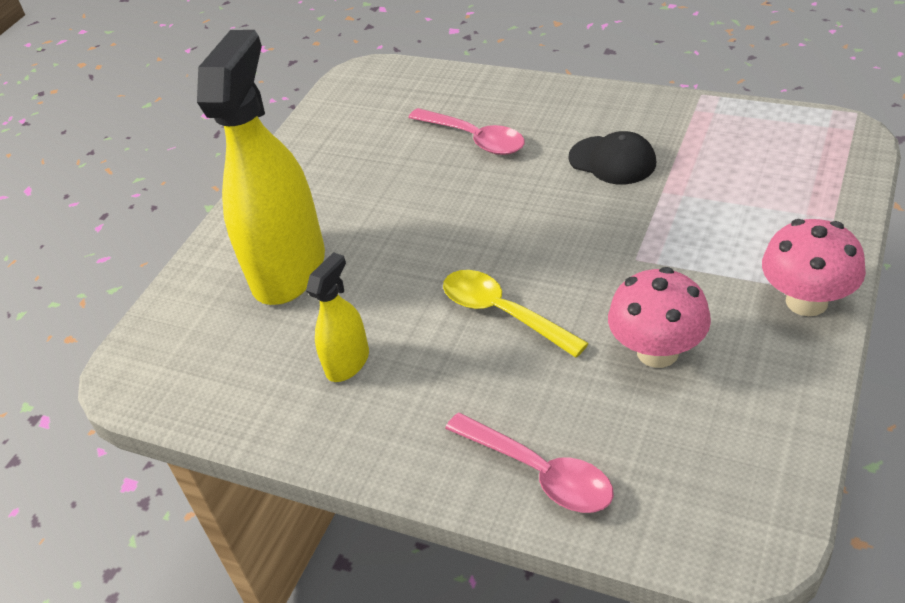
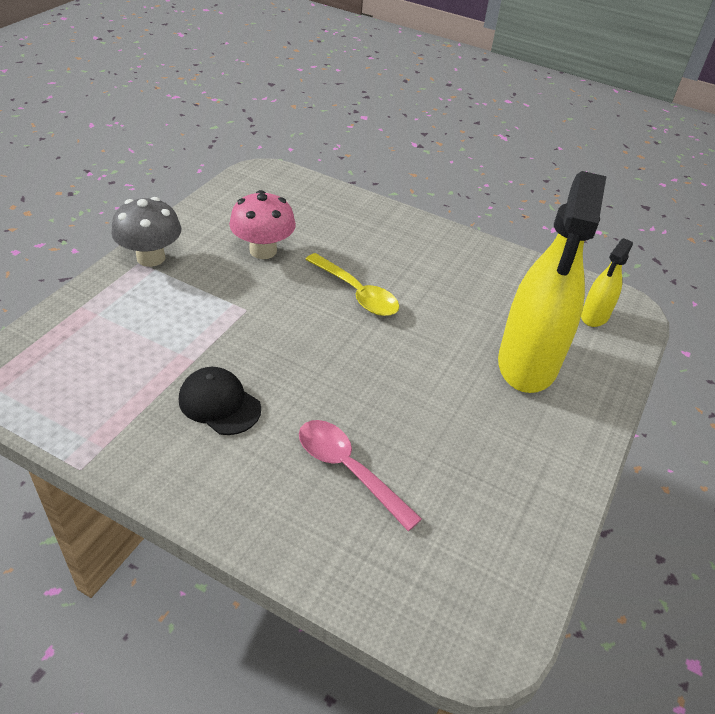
camera: 175 degrees right, 0 degrees up
(347, 363) = (469, 285): yellow spray bottle -> yellow spray bottle (594, 316)
(539, 472) = (354, 212): pink spoon -> none
(806, 301) = (151, 258): pink mushroom -> grey mushroom

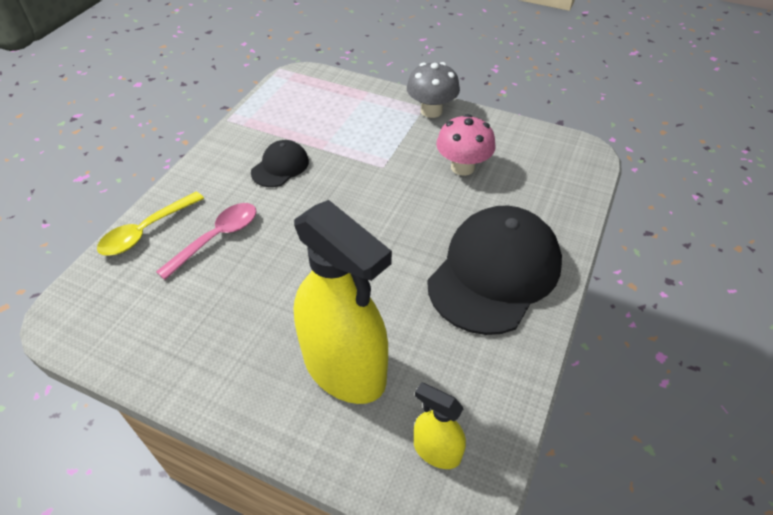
camera: 90 degrees right, 5 degrees up
(357, 293) = (421, 231): yellow spoon -> yellow spoon (146, 231)
(414, 255) = (494, 272): none -> black cap
(528, 363) = (344, 368): yellow spray bottle -> yellow spray bottle turned 150 degrees counterclockwise

